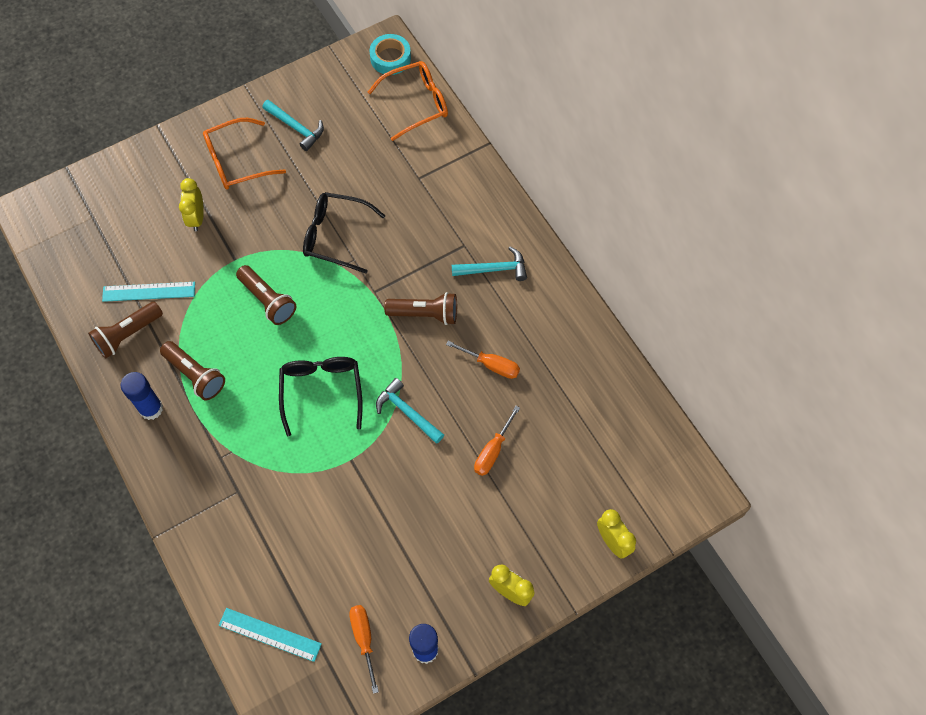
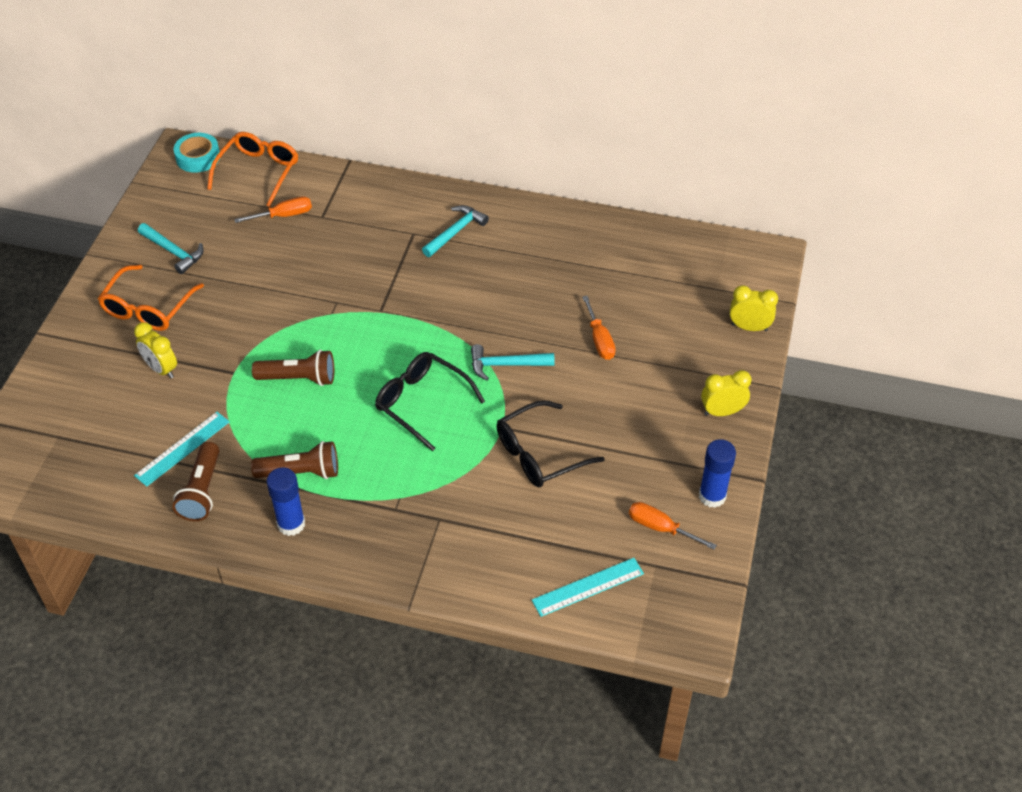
camera: 45 degrees left, 15 degrees down
(296, 128) = (173, 252): turquoise hammer -> turquoise hammer turned 45 degrees clockwise
(335, 236) = (301, 297): black glasses -> black glasses (539, 454)
(425, 314) = (439, 295): brown flashlight -> none
(491, 365) = (530, 290): orange screwdriver -> orange screwdriver (283, 215)

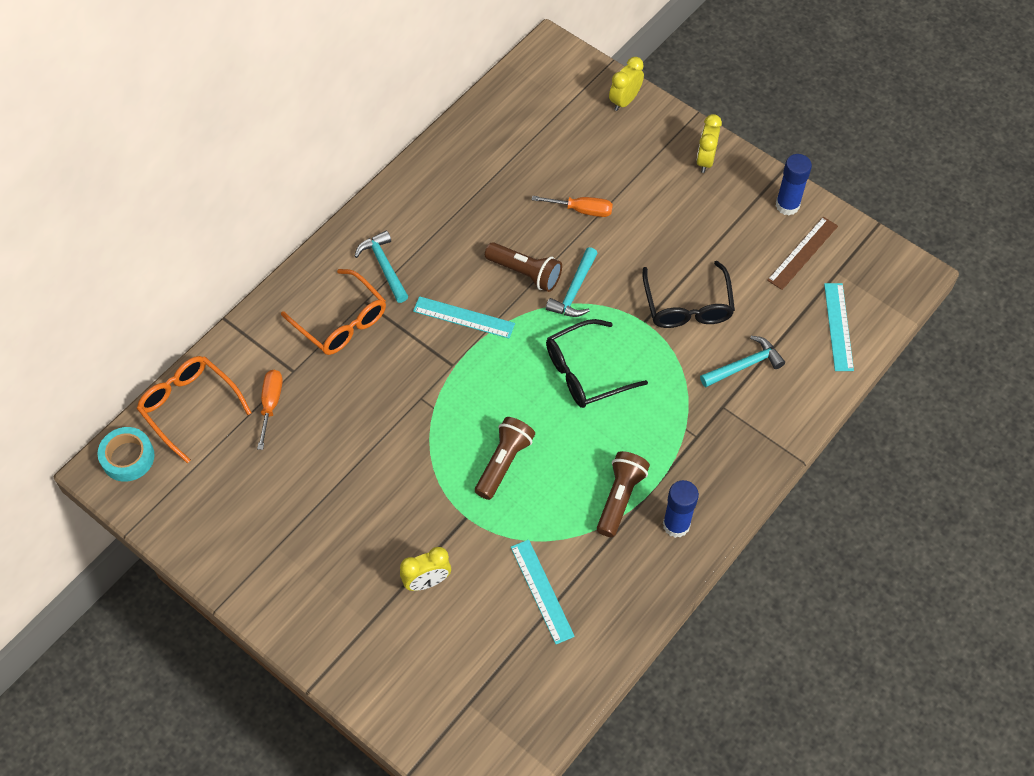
camera: 65 degrees left, 10 degrees up
(148, 308) = (333, 570): orange glasses -> orange glasses (341, 322)
(173, 252) = (263, 523): turquoise hammer -> turquoise hammer (744, 365)
(202, 491) = (603, 589): brown flashlight -> brown flashlight (525, 273)
(433, 300) = (464, 317): none -> turquoise ruler
(661, 528) = (803, 253): orange screwdriver -> brown ruler

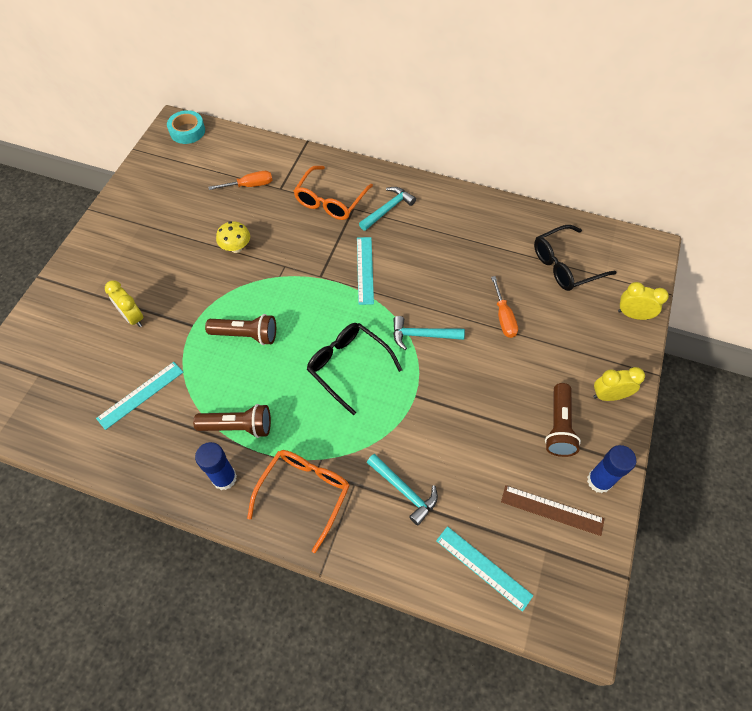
camera: 70 degrees right, 0 degrees up
(189, 407) = (233, 147): orange glasses -> orange glasses (304, 493)
(368, 443) = (236, 248): none -> yellow mushroom
(525, 273) = (423, 297): brown flashlight -> brown flashlight (558, 426)
(687, 305) = (446, 425): black glasses -> black glasses (565, 265)
(838, 326) = (483, 567): turquoise ruler -> turquoise ruler turned 60 degrees clockwise

